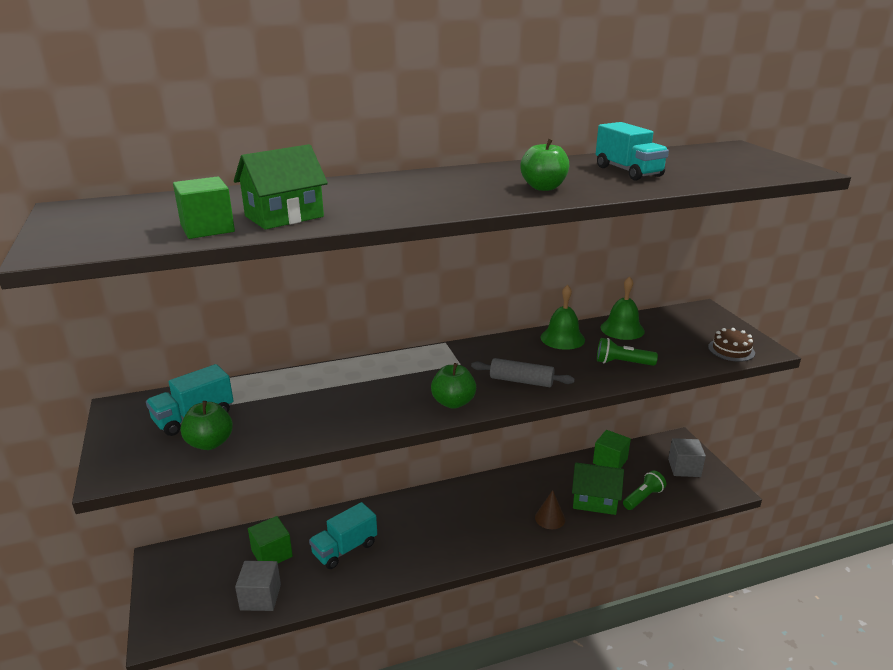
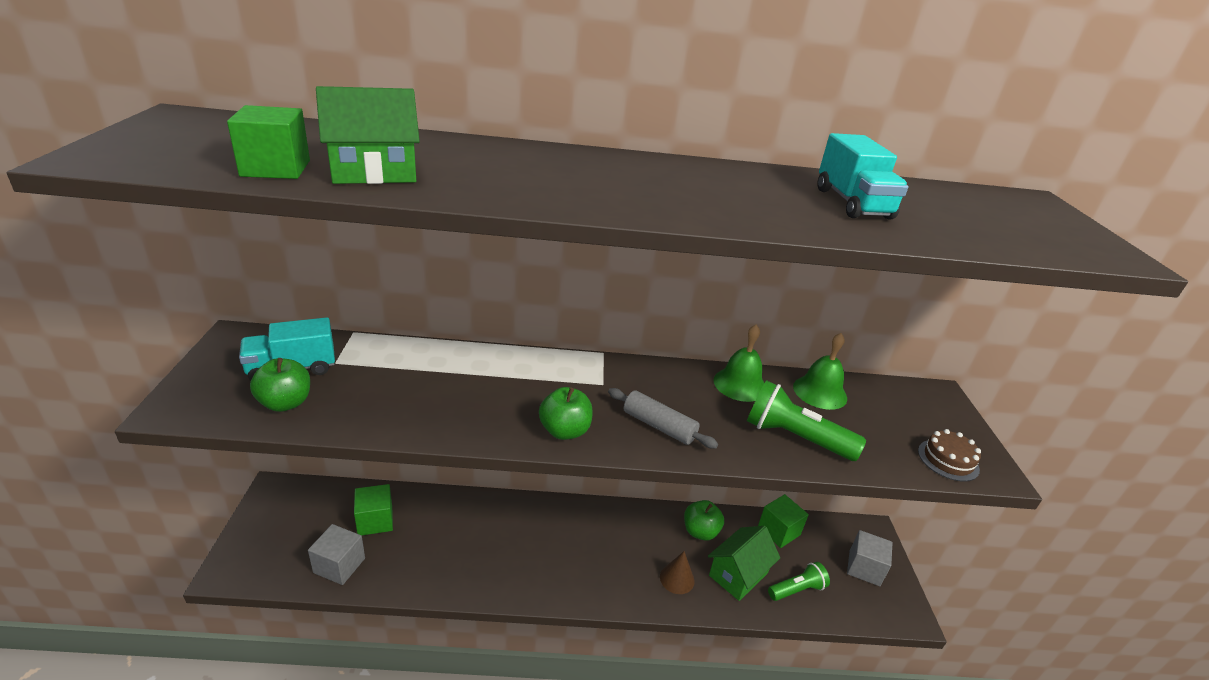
camera: 15 degrees right, 5 degrees up
(345, 549) = (446, 540): turquoise truck -> none
(543, 187) = (719, 202): green apple -> green apple (700, 531)
(594, 501) = (738, 574): green house -> green house turned 75 degrees counterclockwise
(622, 363) = (795, 438): green flashlight -> green flashlight, size x1.52

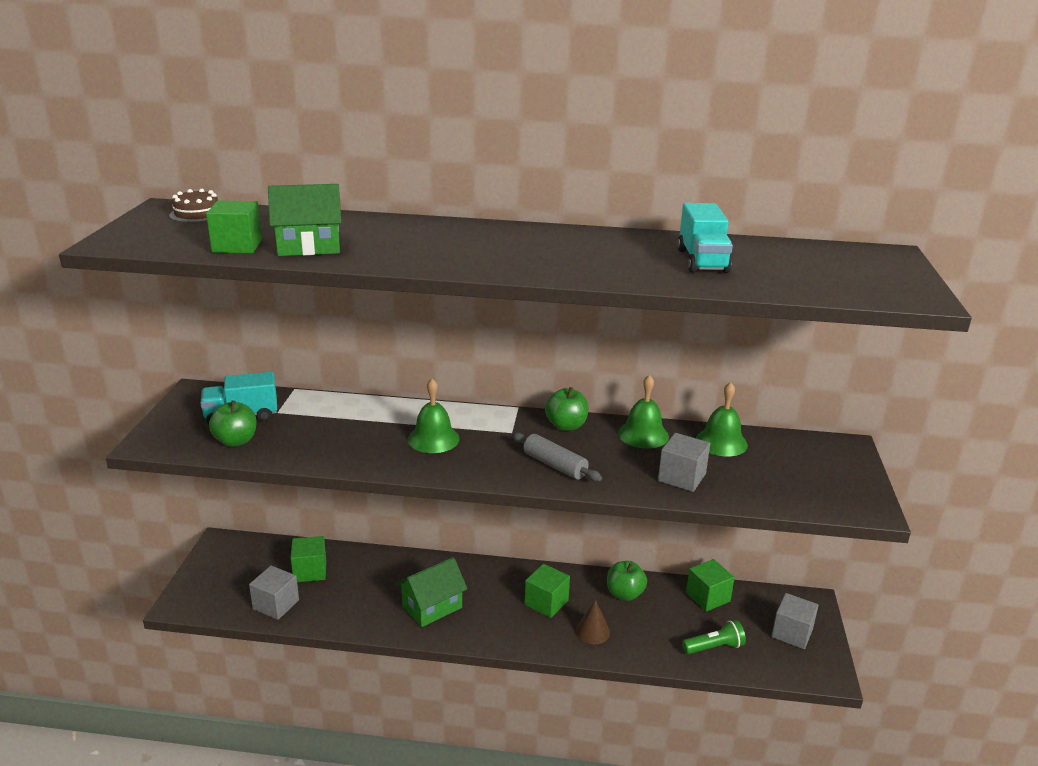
camera: 10 degrees right, 5 degrees down
(519, 395) = (433, 439): none -> green bell
(564, 431) = (468, 467): green apple -> green apple (566, 426)
(626, 546) = (546, 602): none -> green cube
(738, 574) = (656, 631): green house -> green house (432, 607)
(795, 438) = (682, 477): green flashlight -> grey cube
(948, 460) = (828, 499): brown cake -> brown cake (197, 214)

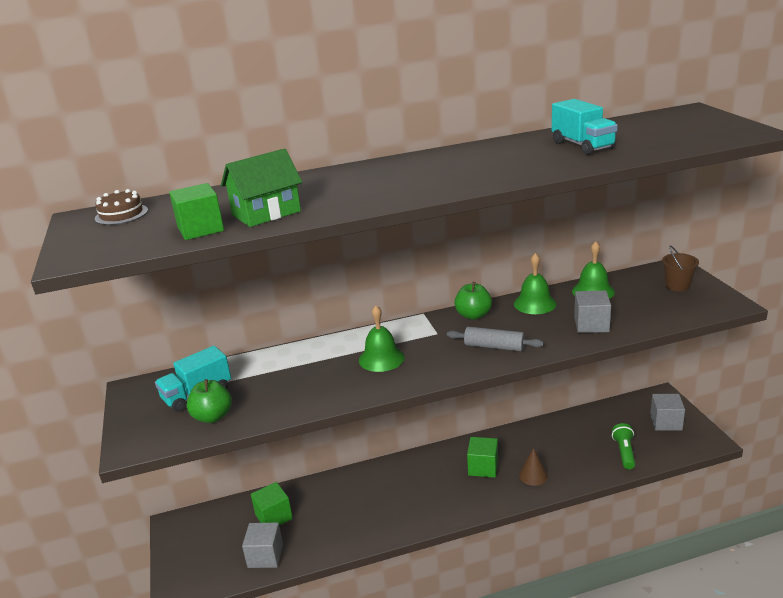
camera: 20 degrees left, 0 degrees up
(432, 607) = (398, 505): green house -> none
(624, 594) = (534, 439): green apple -> none
(708, 597) = (592, 419): green cube -> none
(714, 647) = (624, 452): green flashlight -> green flashlight turned 45 degrees counterclockwise
(827, 468) = (677, 286): none -> brown bucket

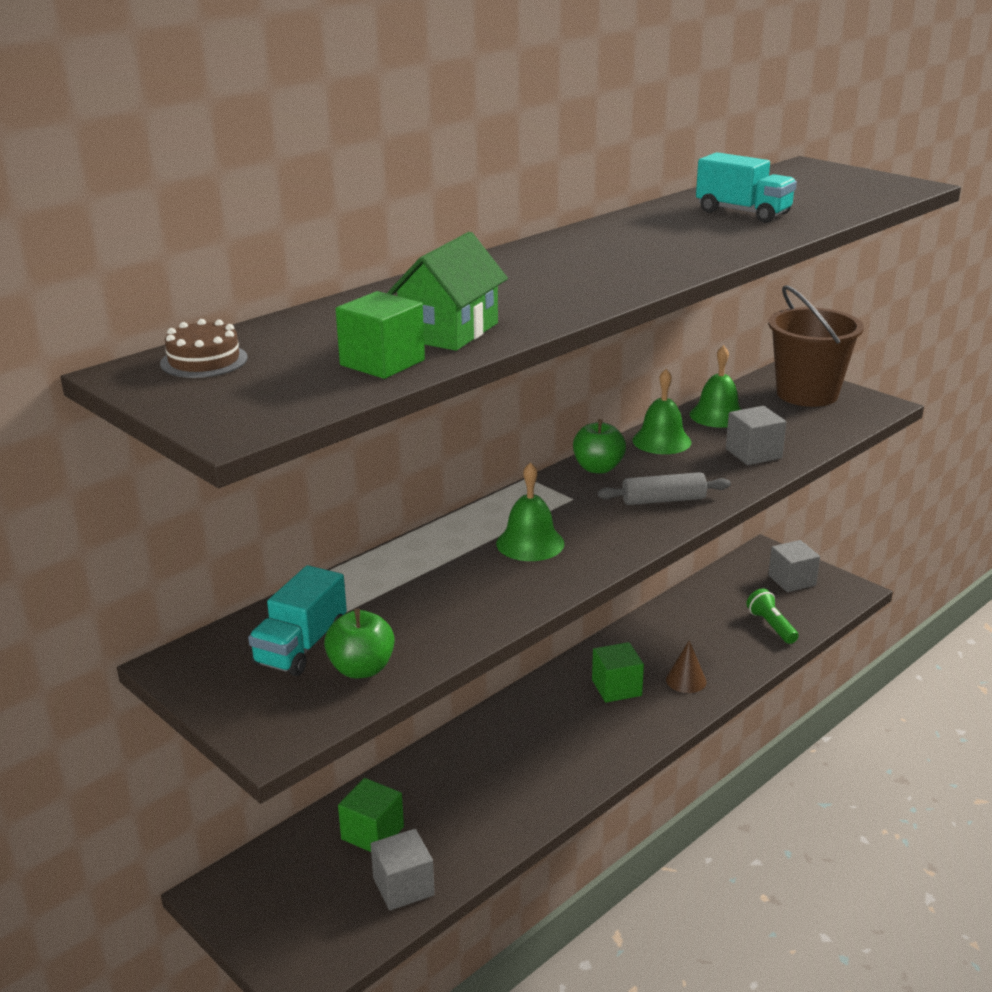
camera: 30 degrees left, 0 degrees up
(677, 286) = (807, 394): brown bucket -> brown bucket, size x2.04

